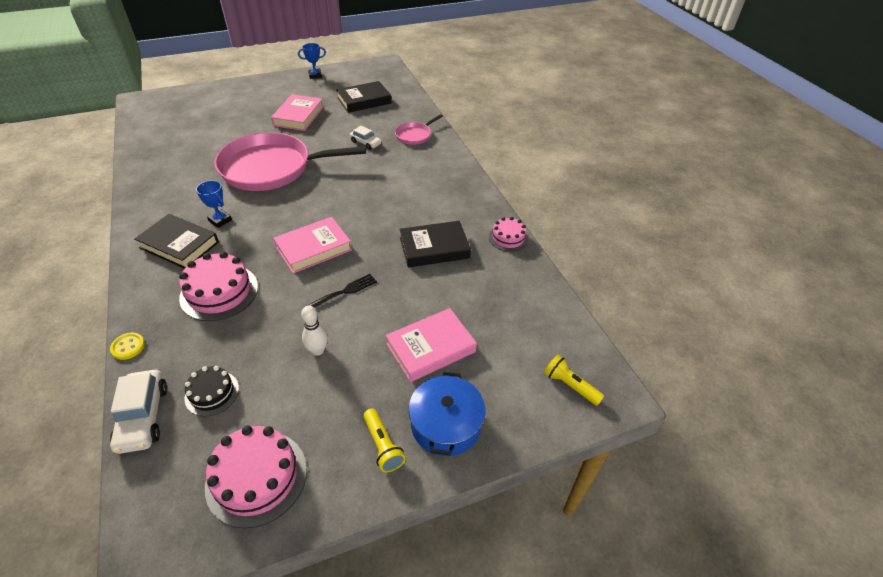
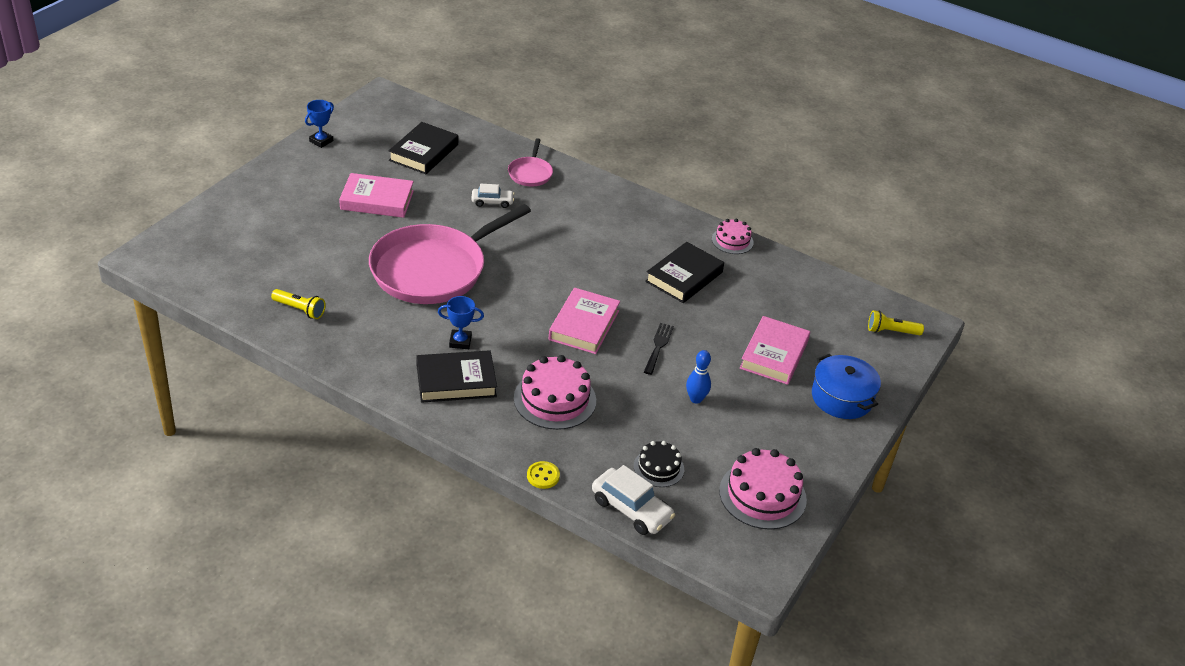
camera: 40 degrees left, 5 degrees down
(298, 116) = (377, 200): pink book -> pink book turned 60 degrees counterclockwise
(318, 350) = (696, 399): white bowling pin -> blue bowling pin
(383, 445) = (818, 432): yellow flashlight -> yellow flashlight (300, 309)

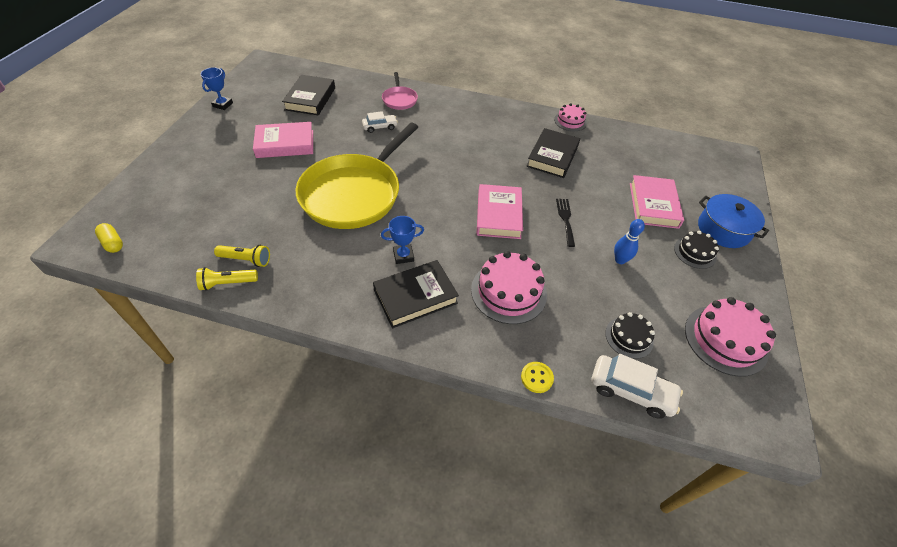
camera: 15 degrees left, 10 degrees up
(176, 266) = (113, 243): none -> yellow capsule
(433, 269) = (354, 194): pink pan -> yellow pan
(789, 412) = (695, 252): none -> black cake
(891, 331) = (719, 166): yellow flashlight -> yellow flashlight (227, 283)

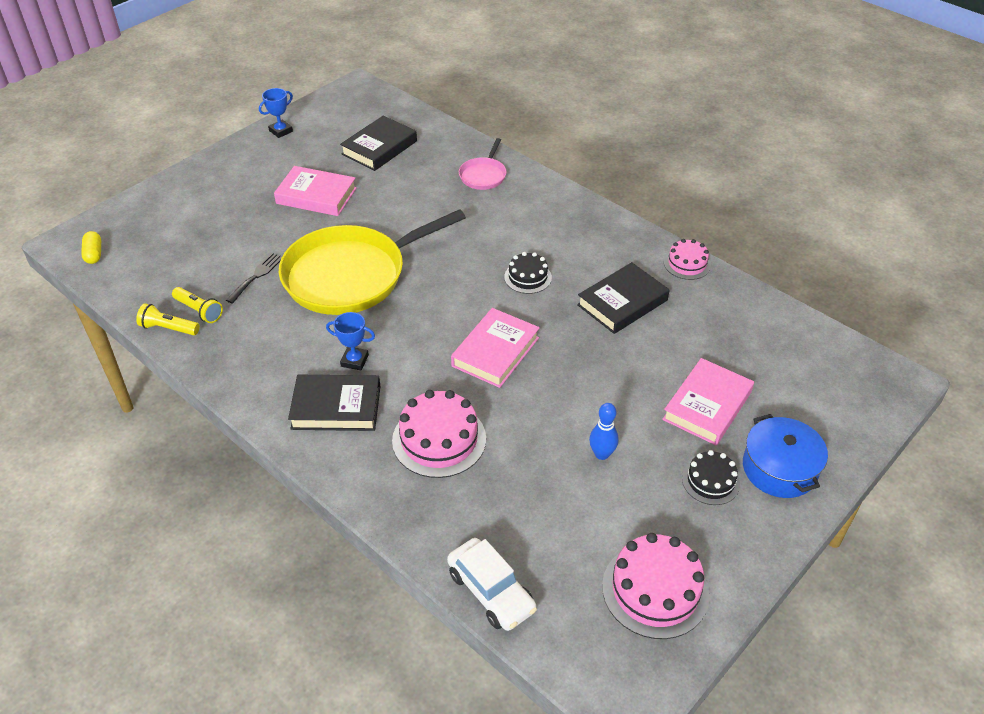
camera: 30 degrees right, 5 degrees down
(380, 127) = (434, 204): white car -> none
(536, 378) = (399, 536): yellow button -> none
(565, 219) = (573, 384): black fork -> black fork (257, 276)
(629, 337) = (537, 539): black cake -> black cake (528, 277)

